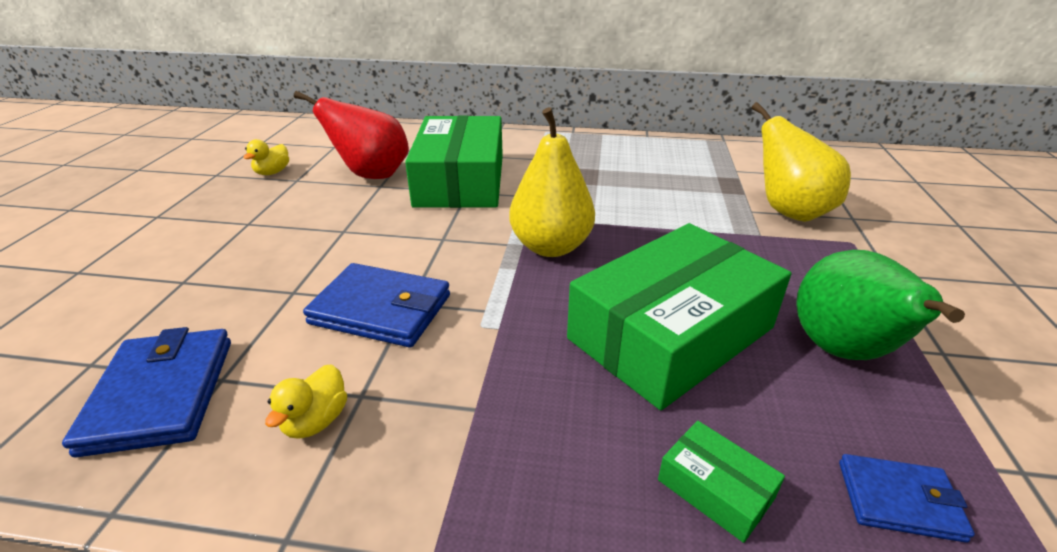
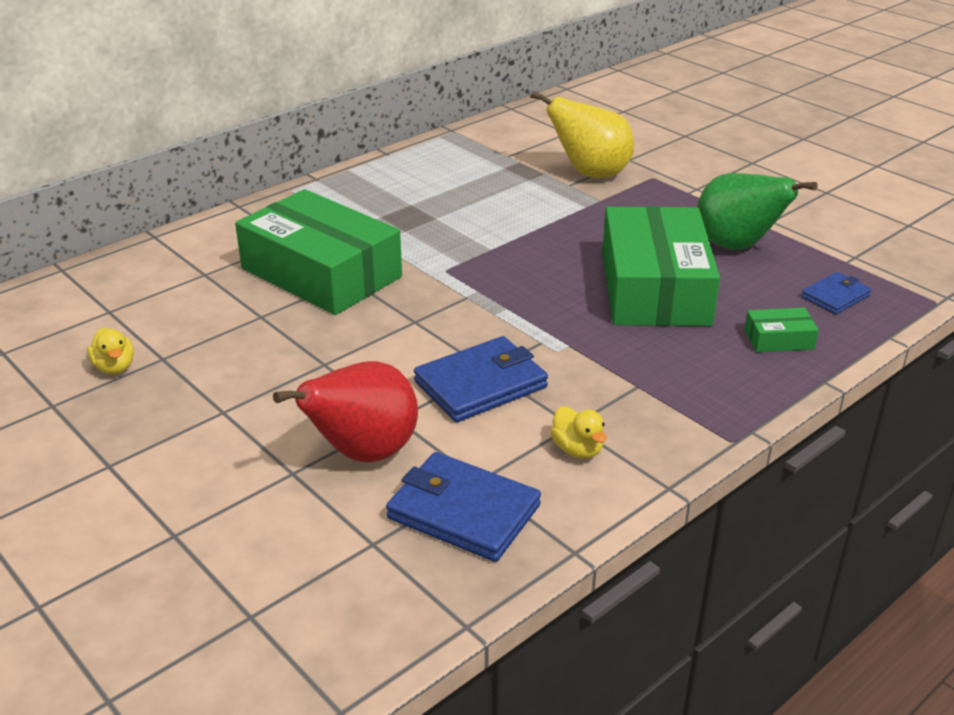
camera: 50 degrees left, 0 degrees up
(372, 175) = (228, 313): red pear -> red pear (363, 453)
(551, 247) = (498, 281): yellow pear -> none

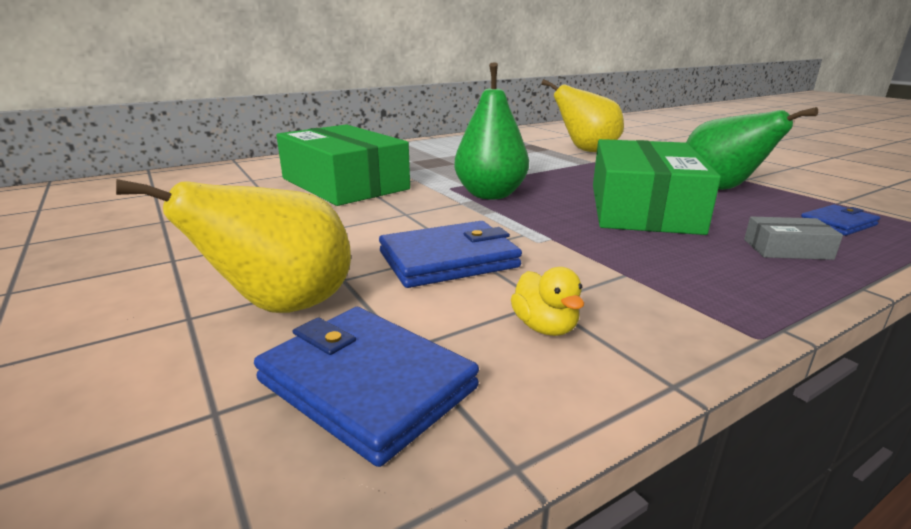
camera: 10 degrees right, 10 degrees down
(115, 367) = (114, 223): yellow duck -> none
(363, 453) = (283, 306): red pear -> yellow pear
(494, 279) = (490, 195): none -> green pear
(779, 339) = (787, 249): green box -> grey box

